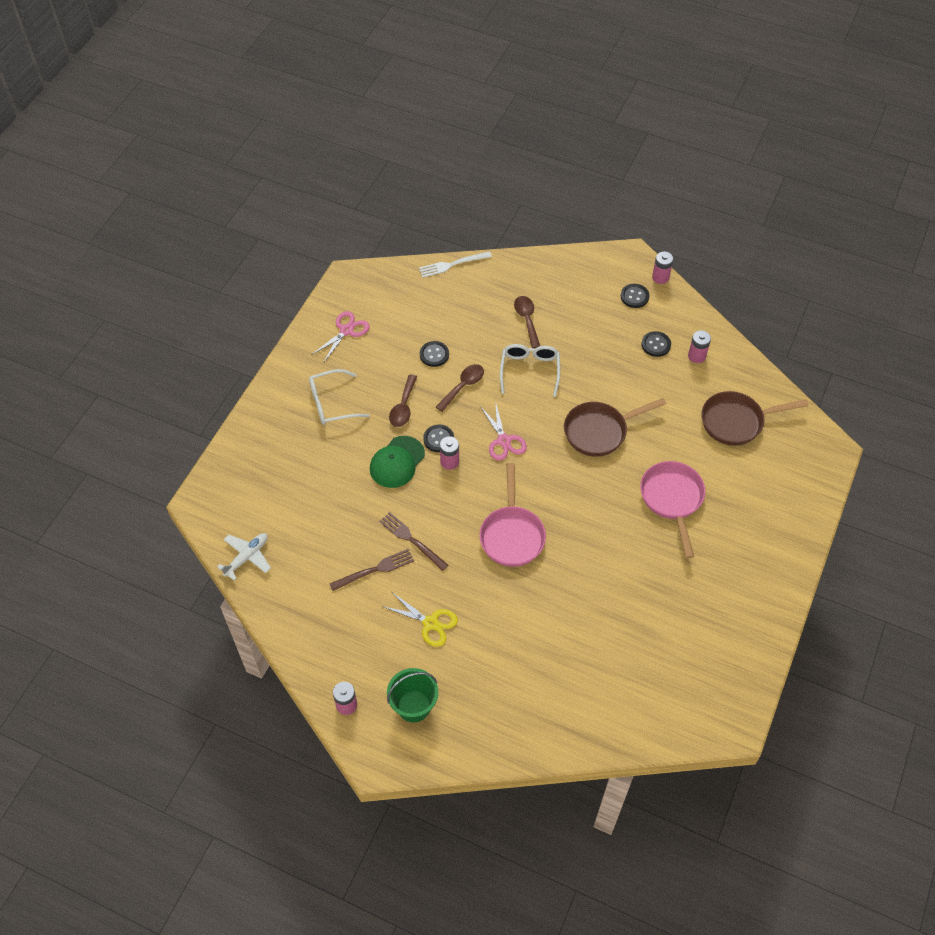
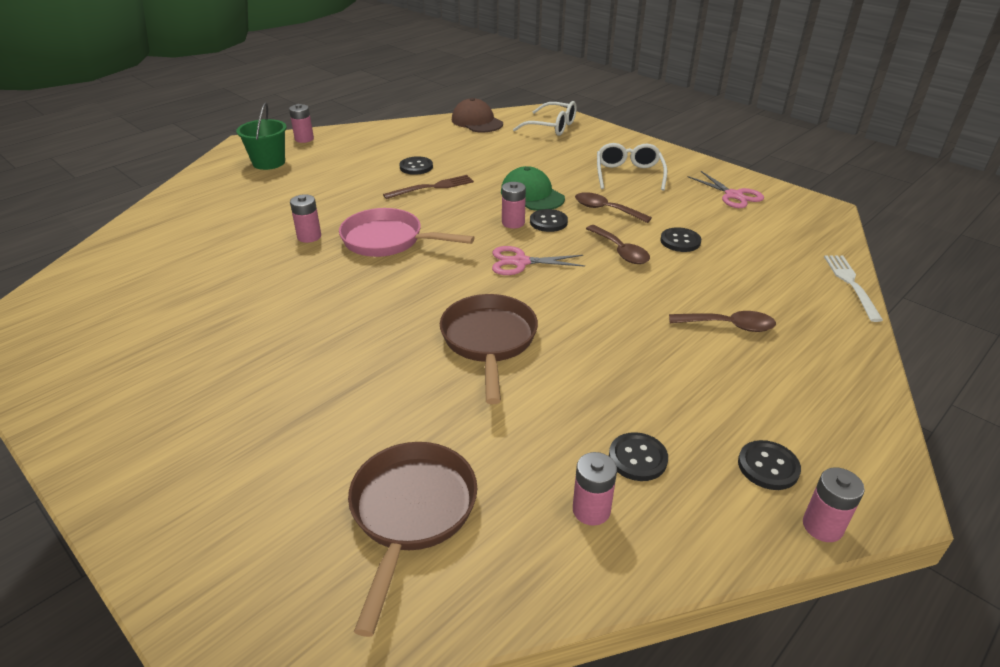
camera: 110 degrees right, 20 degrees down
(247, 557) = (477, 122): white plane -> brown cap
(375, 569) = (416, 167): brown fork -> black button
(430, 623) = (335, 181): yellow scissors -> none
(529, 371) = (627, 306): white glasses -> white glasses (551, 127)
(530, 593) = (309, 236): none -> pink battery
(672, 499) = (327, 378): pink pan -> none

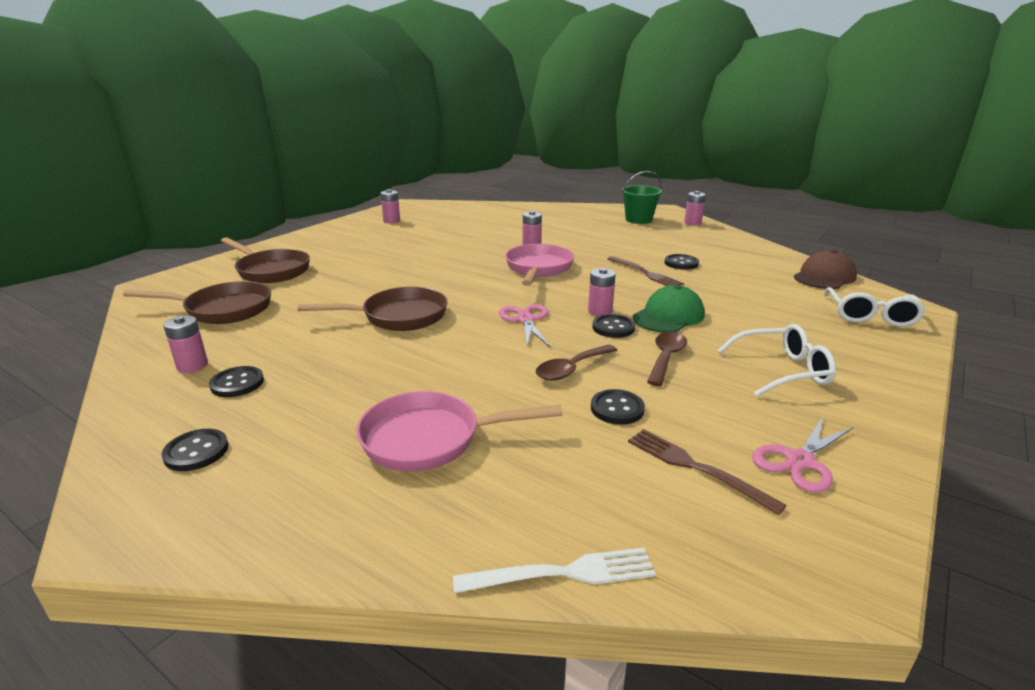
camera: 80 degrees right, 10 degrees down
(259, 478) = (271, 270): none -> brown pan
(729, 326) = (430, 439): brown spoon -> pink pan
(745, 227) = (694, 467): none -> brown fork
(822, 526) = (106, 479): pink battery -> pink battery (391, 221)

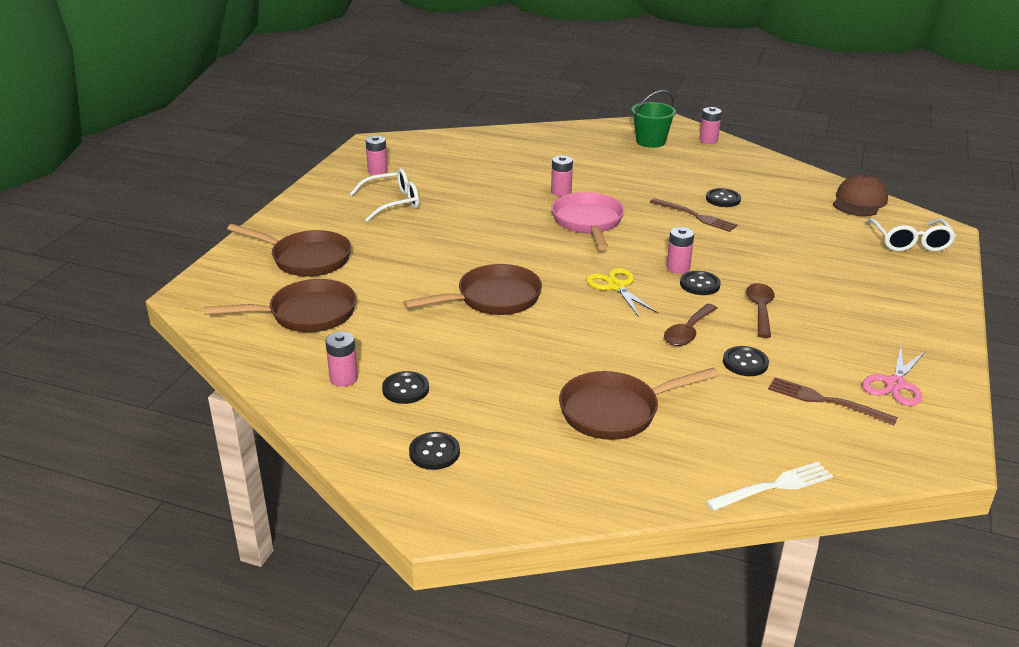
camera: 15 degrees left, 5 degrees up
(430, 439) = (616, 411): pink pan -> brown pan
(526, 320) = (616, 286): pink scissors -> yellow scissors
(668, 316) = (741, 265): green cap -> none
(781, 370) = (856, 309): white glasses -> white glasses (392, 203)

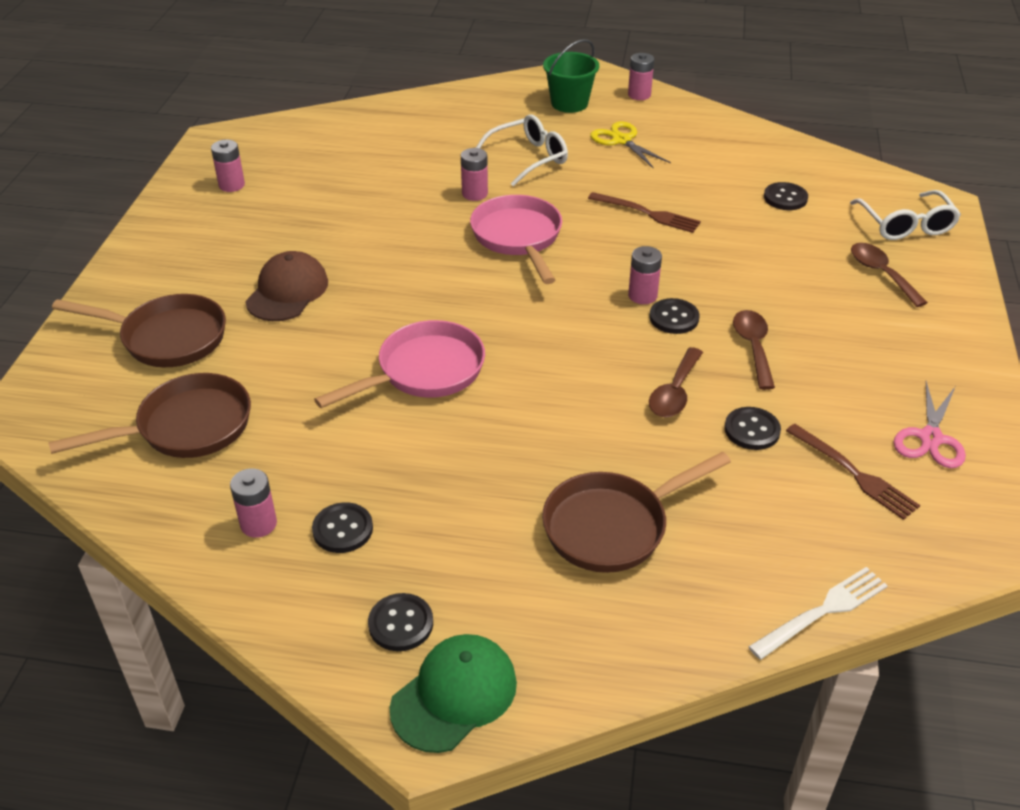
camera: 10 degrees left, 10 degrees up
(392, 203) = (262, 234): white glasses -> white glasses (528, 158)
(464, 502) = (454, 695): none -> green cap
(493, 299) = (424, 372): brown pan -> pink pan
(616, 286) = (573, 333): yellow scissors -> yellow scissors (621, 140)
(723, 199) = (675, 184): black button -> black button (785, 198)
(824, 401) = (855, 474): brown fork -> brown fork turned 150 degrees counterclockwise
(859, 201) = (835, 170): brown cap -> brown cap (287, 291)
(880, 272) = (881, 273): none -> brown spoon

